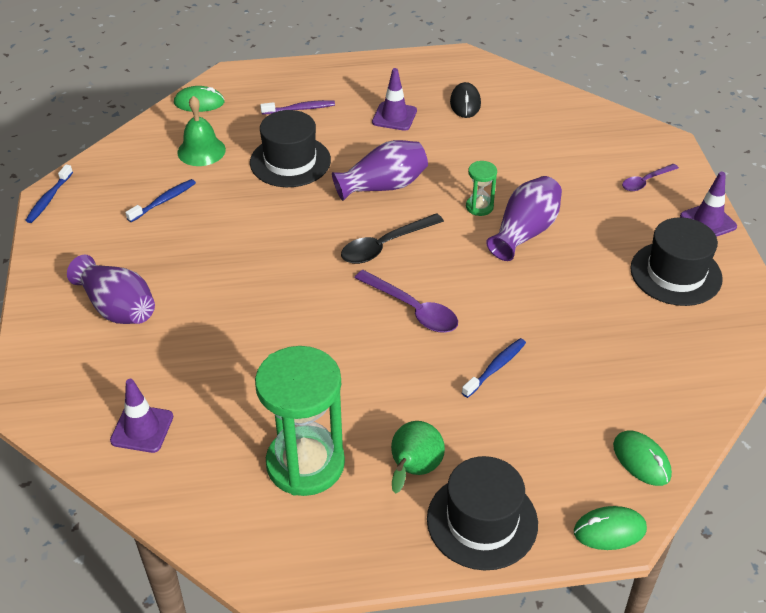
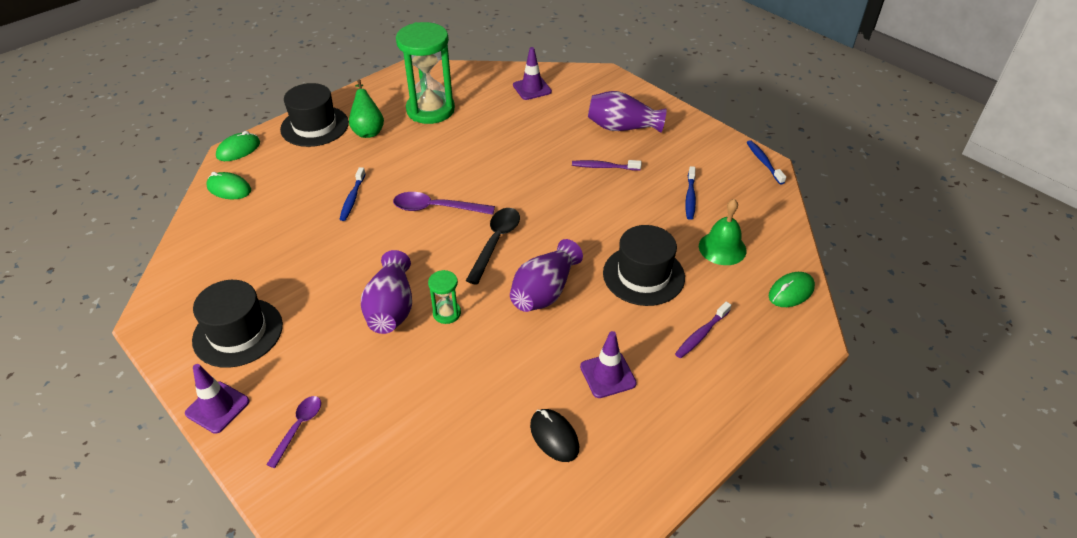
camera: 145 degrees right, 0 degrees up
(198, 270) = (604, 167): none -> purple toothbrush

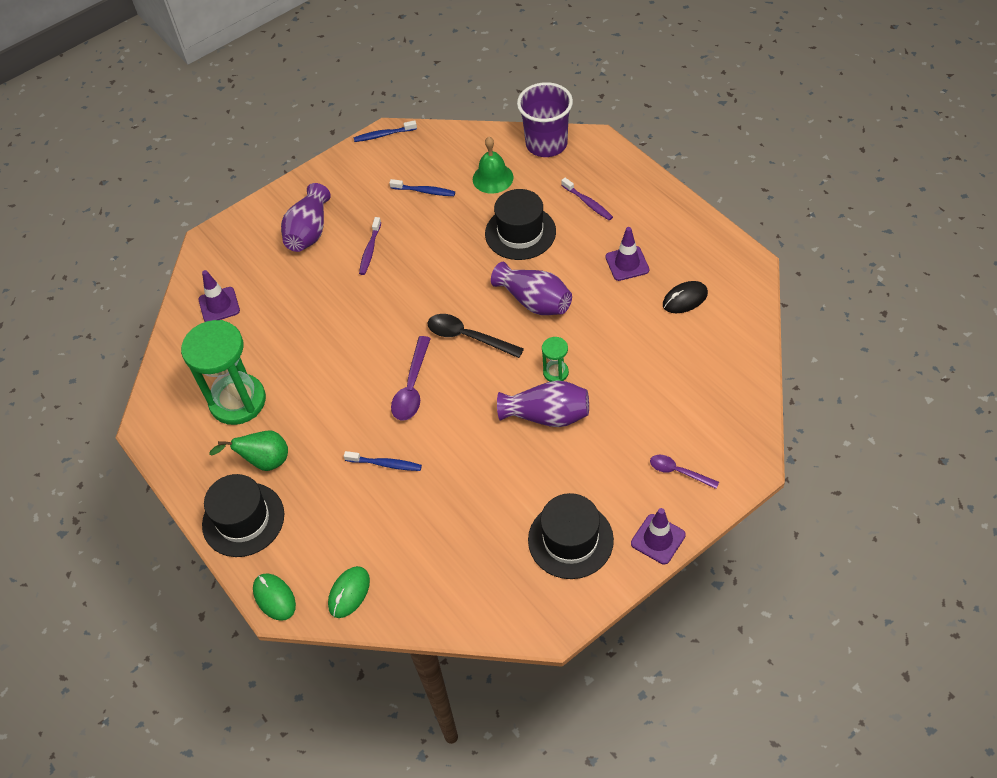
camera: 80 degrees left, 10 degrees up
(791, 292) = (546, 144): green mouse -> purple cup

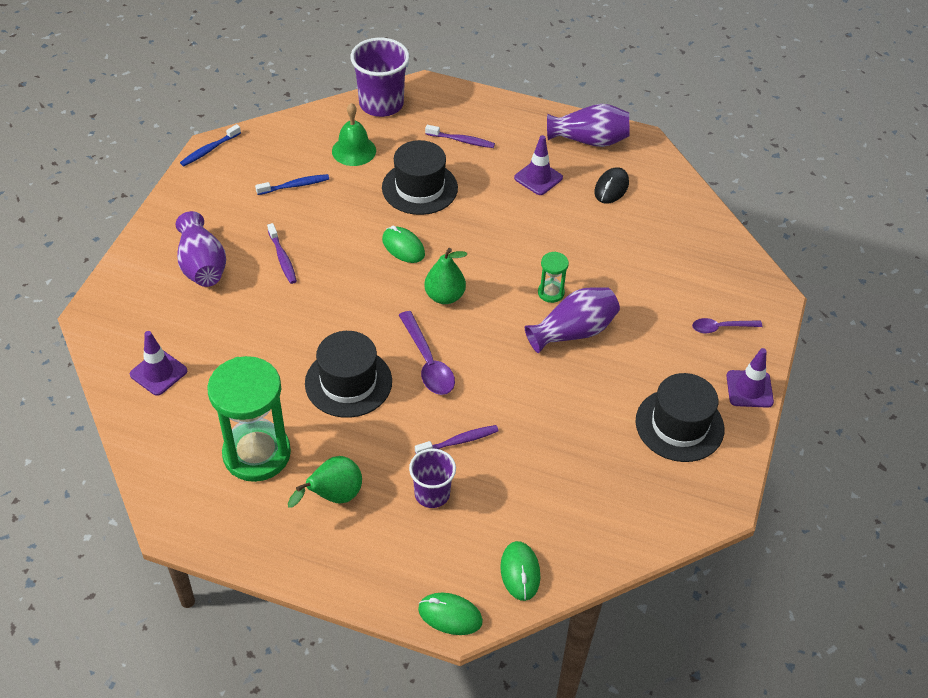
camera: 40 degrees left, 5 degrees down
(243, 519) = (356, 560): black hat -> black hat (348, 382)
(334, 496) = (432, 494): none -> purple cup
(385, 464) = (459, 441): blue toothbrush -> purple toothbrush
(467, 337) = (444, 296): black spoon -> green pear
(468, 280) = (403, 247): none -> green mouse
(534, 301) = (482, 241): purple vase -> purple vase (589, 140)

